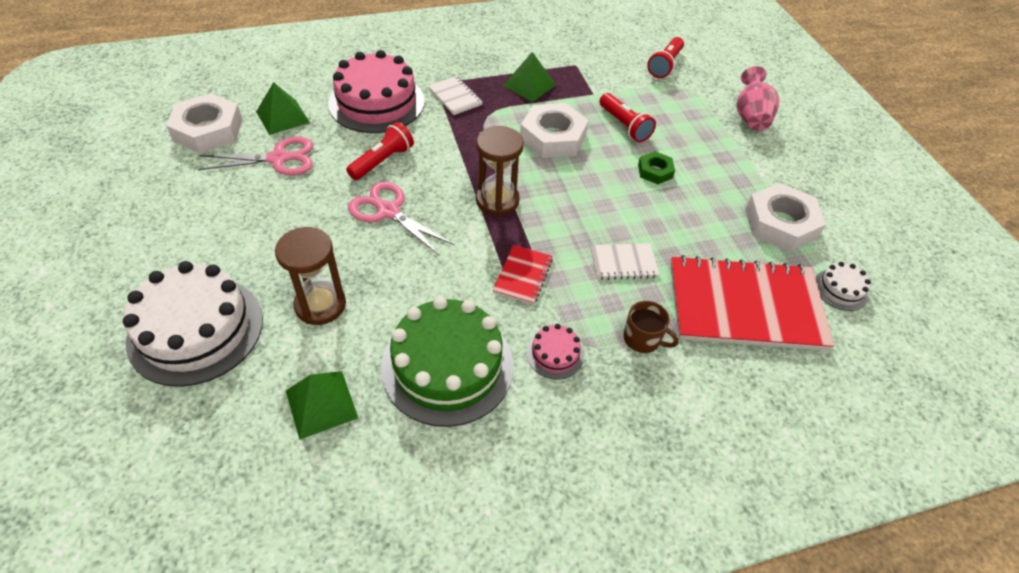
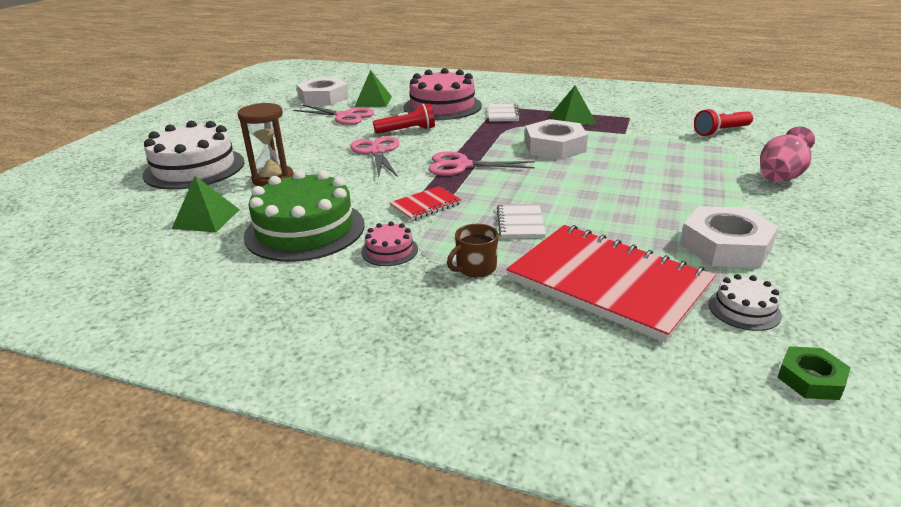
camera: 40 degrees right, 20 degrees down
(497, 200) = (462, 166): brown hourglass -> pink scissors
(623, 263) = (520, 223): white notebook -> white notebook turned 60 degrees clockwise
(624, 126) = (630, 154): red flashlight -> none
(643, 339) = (475, 268): brown mug -> brown mug turned 75 degrees clockwise
(655, 171) = (625, 183): green nut -> green nut (810, 379)

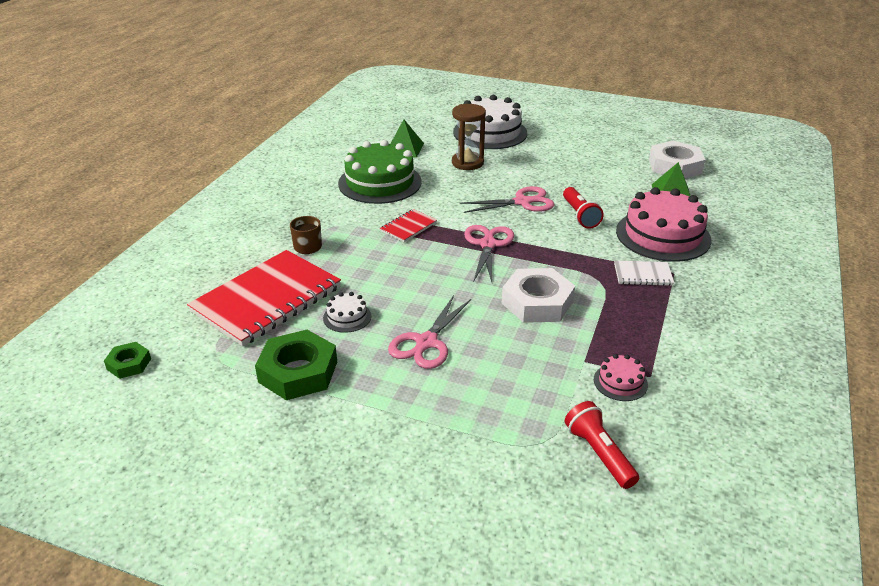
camera: 90 degrees right, 5 degrees up
(344, 116) = (618, 181): pink scissors -> pink scissors (426, 342)
(389, 250) = (341, 214): pink cake -> pink cake (620, 382)
(426, 205) = (408, 227): red notebook -> red notebook turned 75 degrees clockwise
(520, 223) = (368, 269): white notebook -> none
(572, 119) = (631, 325): green pyramid -> none
(725, 246) = (298, 372): white nut -> green nut
(744, 309) = (209, 356): white cake -> white cake (347, 317)
(780, 176) = (440, 463): pink vase -> none

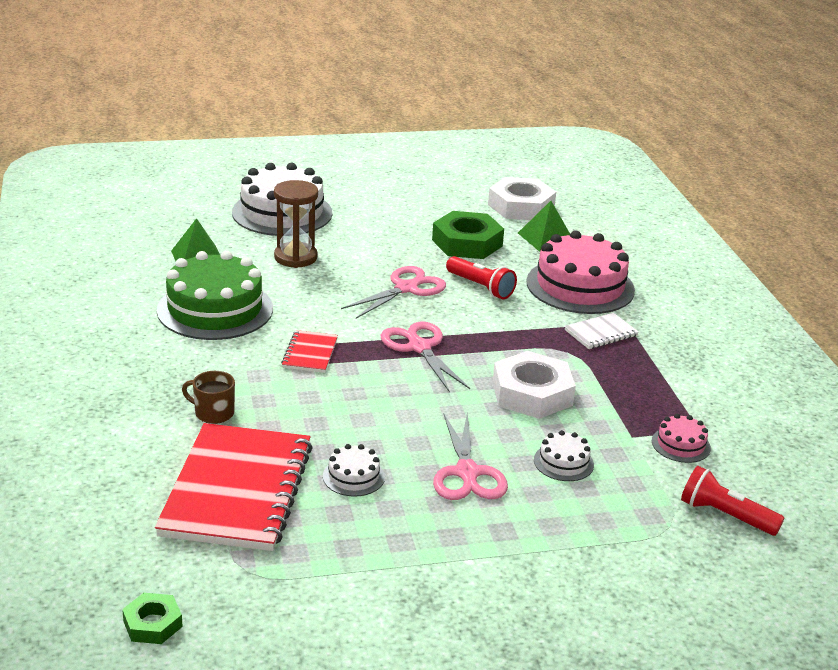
camera: 35 degrees left, 5 degrees down
(298, 372) = (367, 553): green nut -> green nut (467, 243)
(507, 361) = (563, 462): none -> white cake

